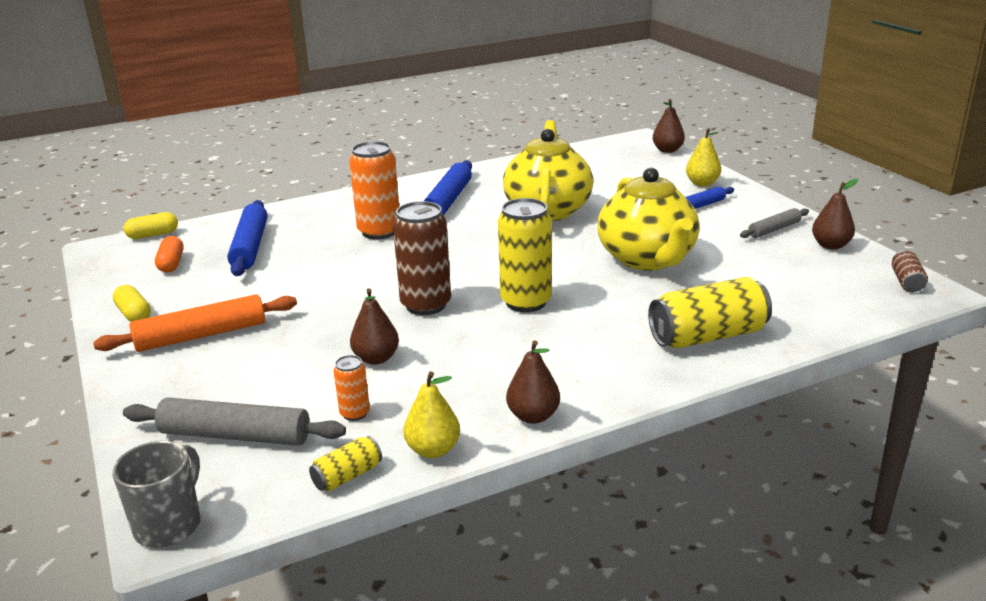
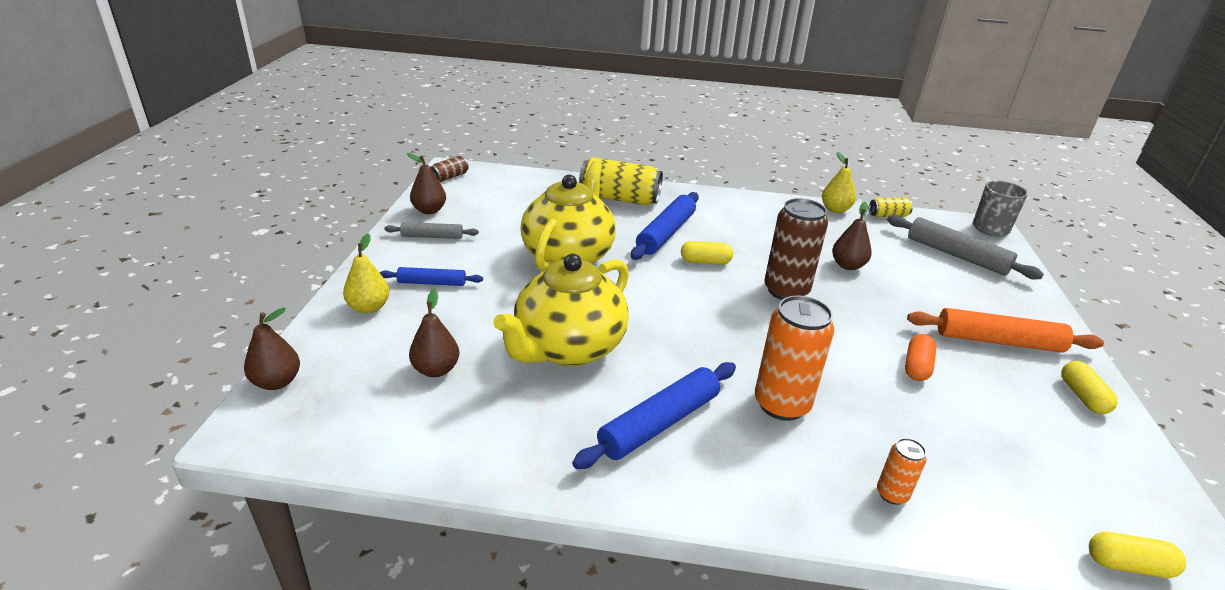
camera: 150 degrees left, 5 degrees up
(171, 264) = (1067, 469): orange capsule -> orange capsule (916, 367)
(250, 247) = (958, 455): blue rolling pin -> blue rolling pin (665, 233)
(355, 413) = (875, 240): orange can -> orange can (892, 494)
(526, 302) = (705, 261): yellow can -> yellow capsule
(533, 416) = (768, 203): brown pear -> brown pear (436, 370)

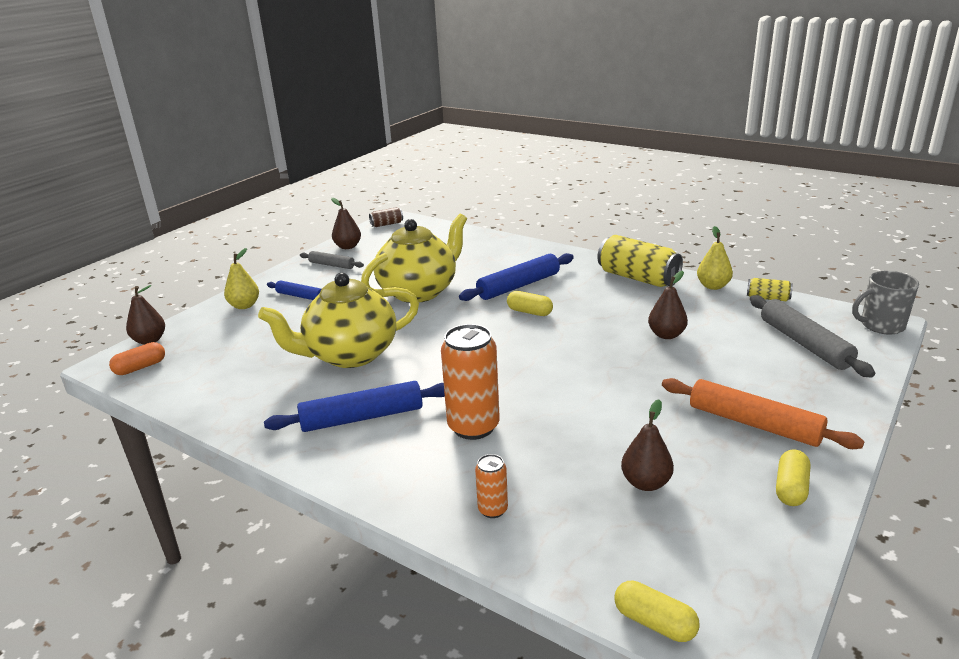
camera: 30 degrees right, 5 degrees down
(436, 370) = (248, 352): brown pear -> brown pear (646, 483)
(619, 198) = (508, 254): yellow can -> yellow can (638, 278)
(786, 291) = (578, 345): brown can -> none
(916, 367) = (635, 426): orange capsule -> orange capsule (140, 367)

